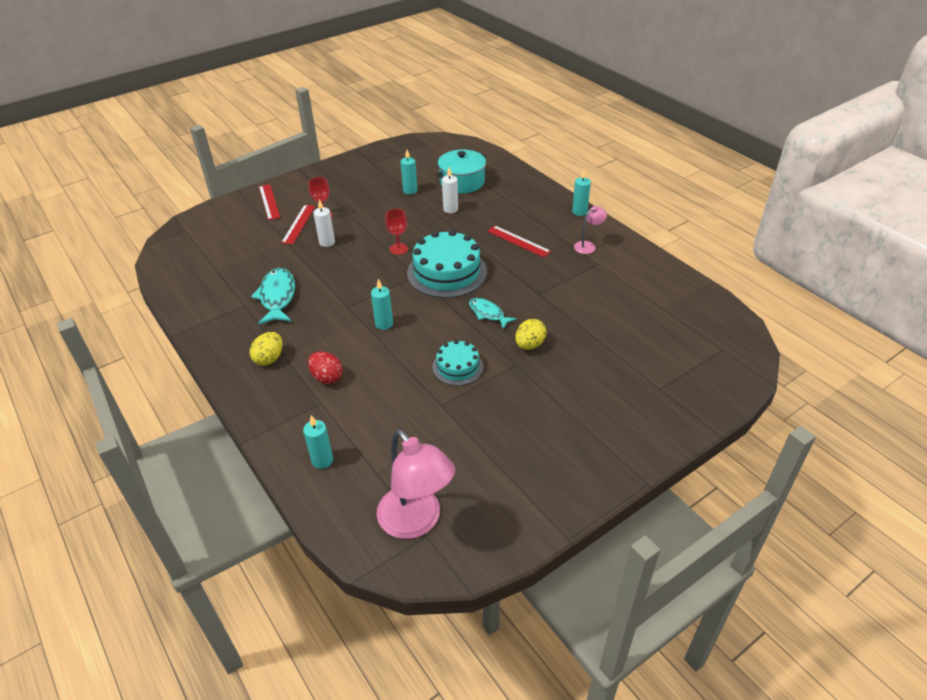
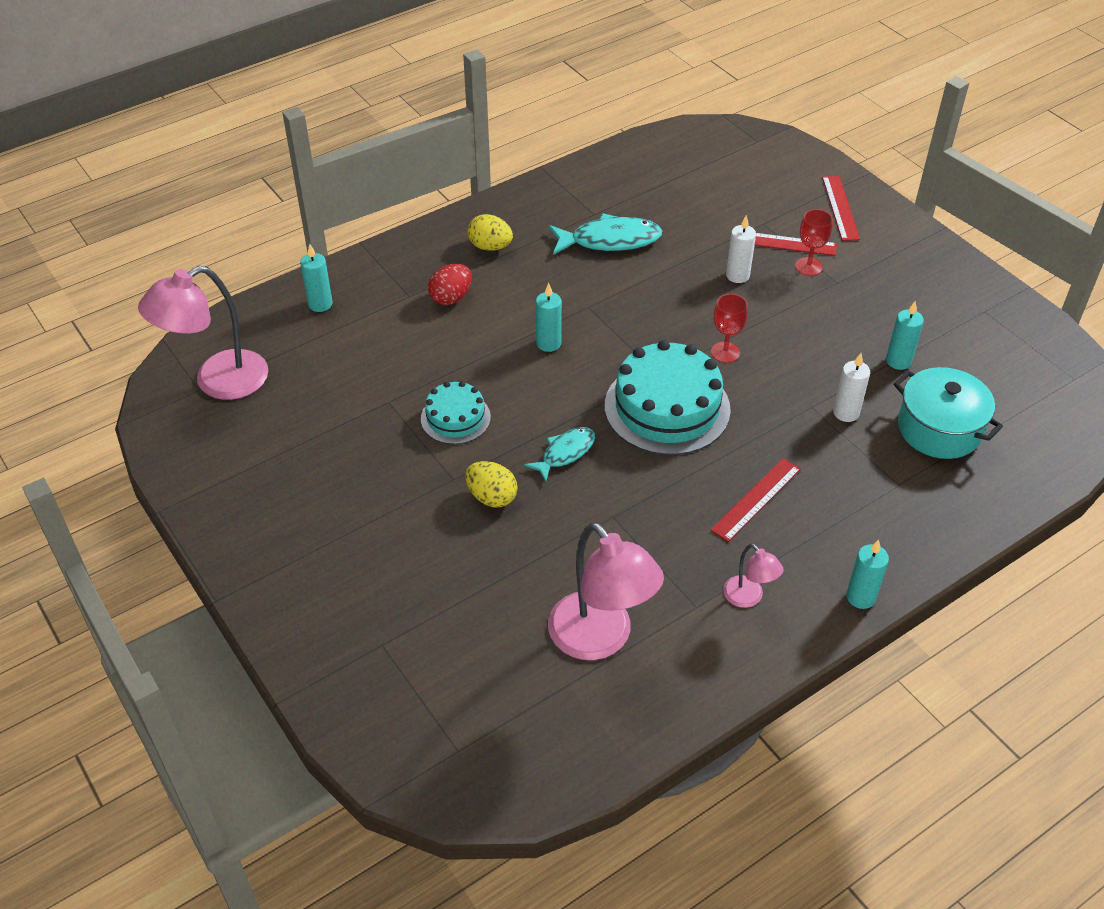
camera: 90 degrees right, 5 degrees up
(269, 202) = (840, 208): red ruler -> red ruler turned 75 degrees counterclockwise
(629, 297) = (600, 639): none -> pink lamp

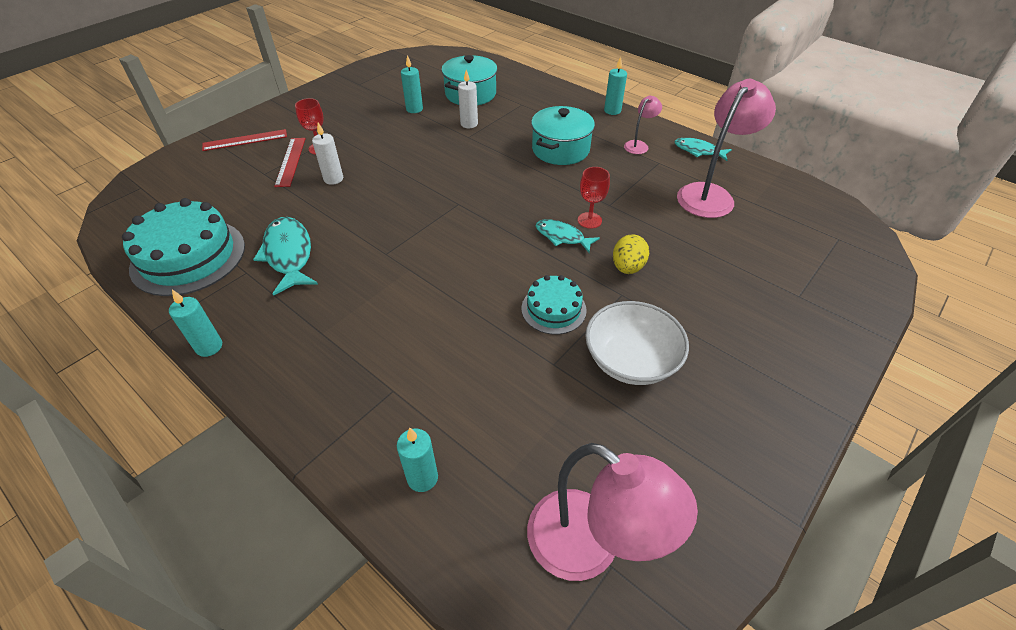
camera: 105 degrees left, 0 degrees up
(365, 458) = (630, 360): none -> white bowl
(451, 297) = (389, 353): red egg -> none
(490, 246) = (301, 340): yellow egg -> none
(548, 343) = (440, 269): turquoise candle -> turquoise candle (209, 347)
(667, 407) = (493, 194): turquoise cake -> turquoise cake (188, 256)
(715, 671) = (698, 151): none -> turquoise fish
(725, 352) = (425, 175): red goblet -> red goblet (589, 220)
(756, 499) = (560, 149): red ruler -> turquoise pot

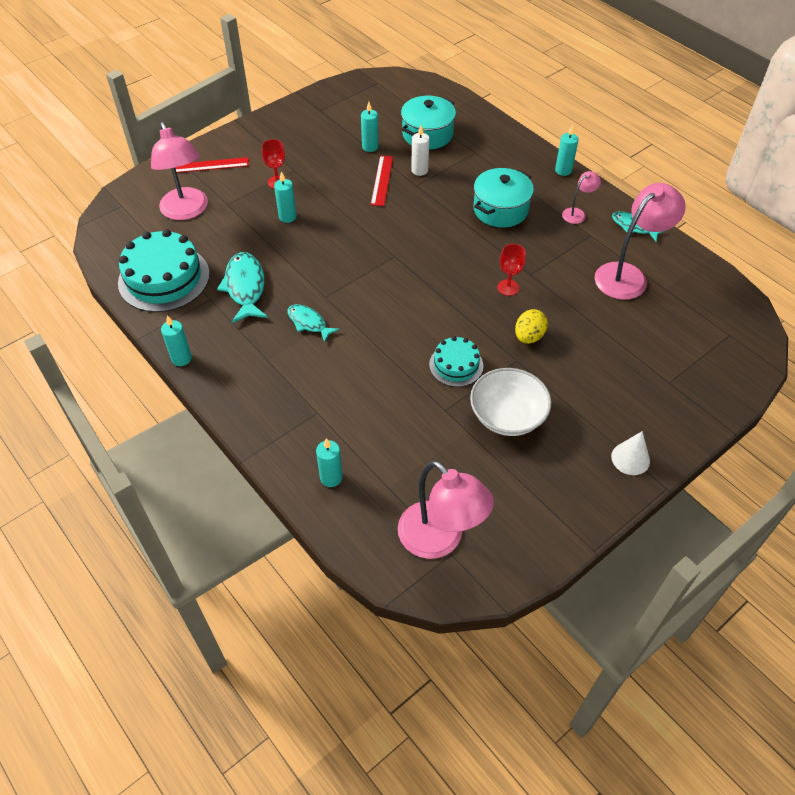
camera: 10 degrees right, 5 degrees up
(217, 185) = (186, 211): none -> pink lamp
(290, 161) = (251, 193): red ruler -> red ruler (382, 180)
(333, 179) = (287, 217): white candle -> turquoise candle
(562, 237) = (479, 300): turquoise fish -> turquoise fish (309, 323)
(793, 391) = (630, 458): none -> white cone

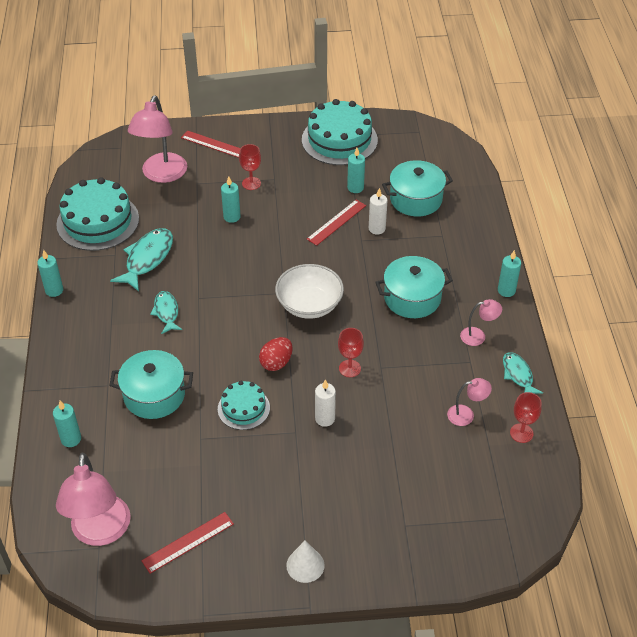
camera: 35 degrees right, 5 degrees down
(319, 115) = (339, 140): none -> turquoise cake
(368, 397) = (154, 395): none -> turquoise pot
(445, 314) = (276, 363): none -> red egg
(507, 416) = (243, 472): white bowl -> white bowl (309, 304)
(522, 500) = (188, 542): none -> red ruler
(528, 336) = (325, 419): yellow egg -> white candle
(628, 275) = (466, 415): pink lamp -> pink lamp, size x0.48
(678, 267) = (521, 433): none -> red goblet

